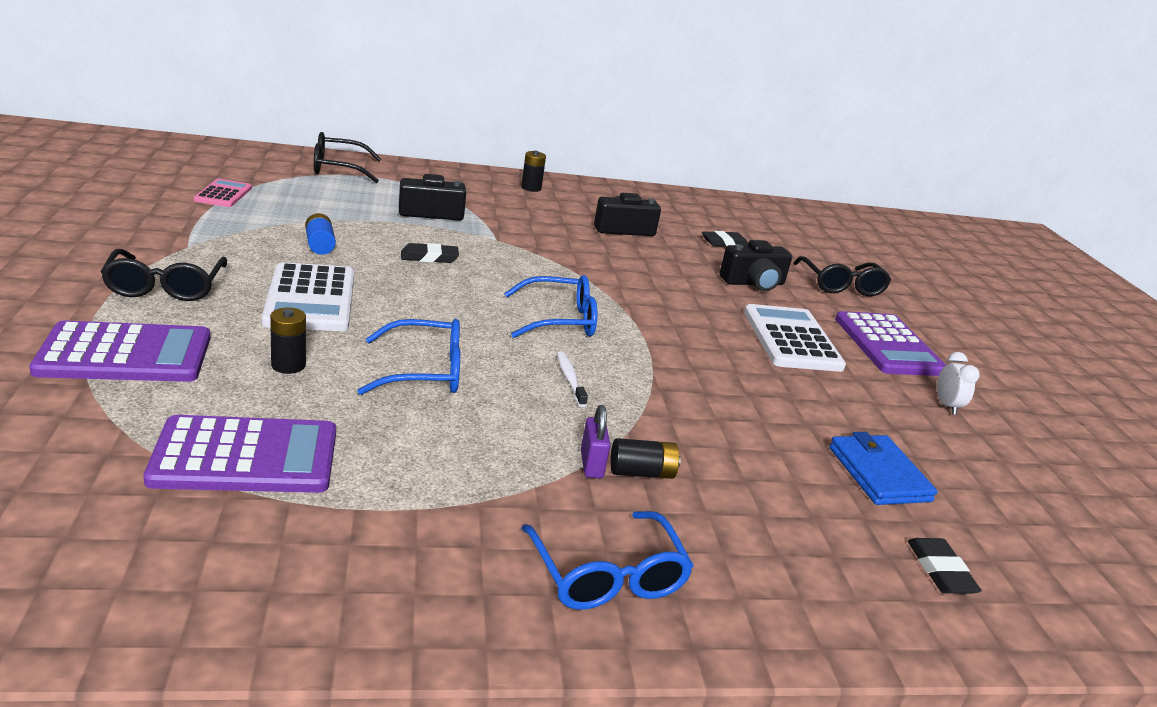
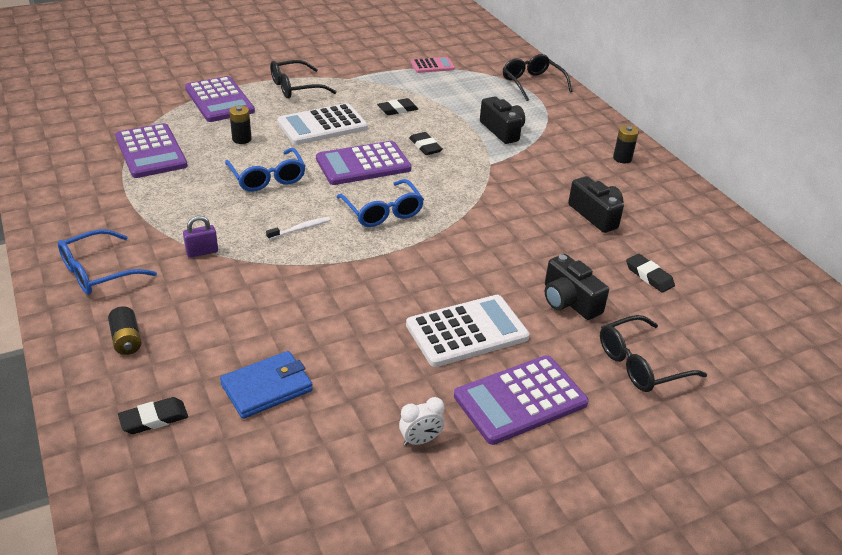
camera: 75 degrees right, 10 degrees up
(320, 245) = (397, 109): blue battery -> black eraser
(441, 301) = (363, 164): none -> purple calculator
(641, 472) = (204, 272): black battery -> black battery (126, 340)

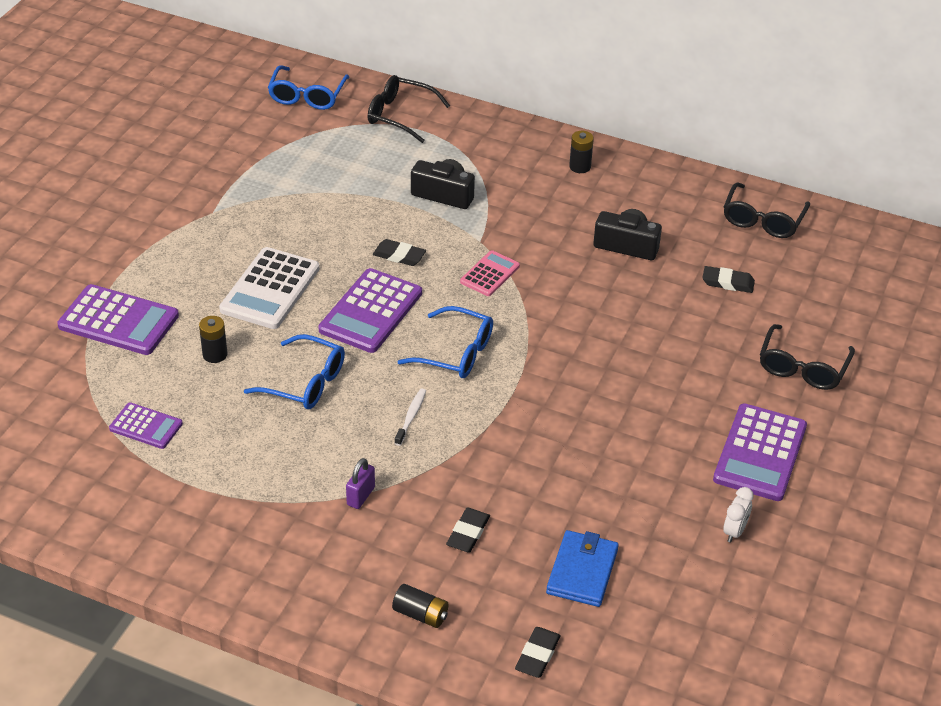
camera: 40 degrees left, 5 degrees up
(98, 272) = (300, 577): blue glasses -> blue glasses (307, 96)
(151, 152) = (146, 426): purple calculator -> purple calculator, size x0.57
(295, 87) = (175, 257): black glasses -> black glasses (763, 220)
(397, 109) = (316, 225): black eraser -> black eraser (468, 533)
(432, 66) = (275, 145): pink calculator -> pink calculator (490, 274)
(467, 331) = (660, 422): white calculator -> none
(569, 301) = (699, 345): black camera -> none

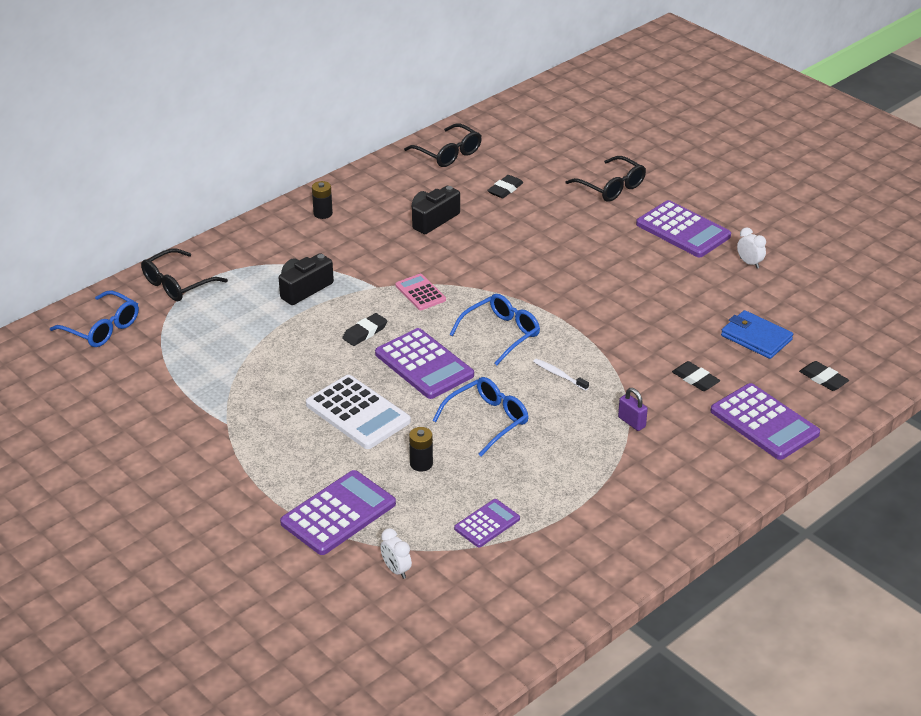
camera: 65 degrees left, 5 degrees down
(56, 382) = (396, 570): none -> white clock
(421, 614) = (764, 422): black battery -> purple calculator

